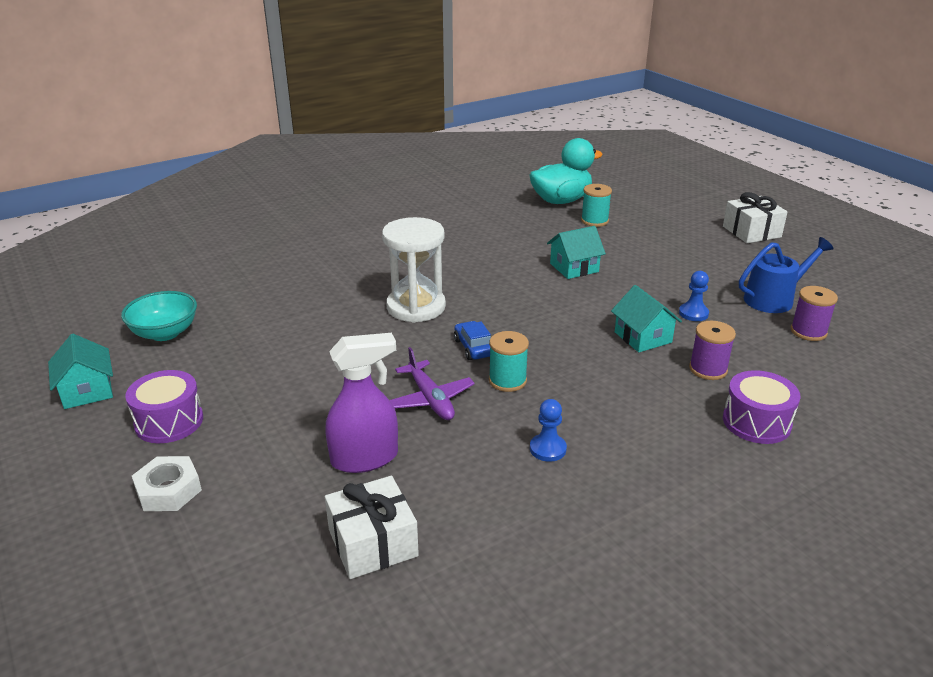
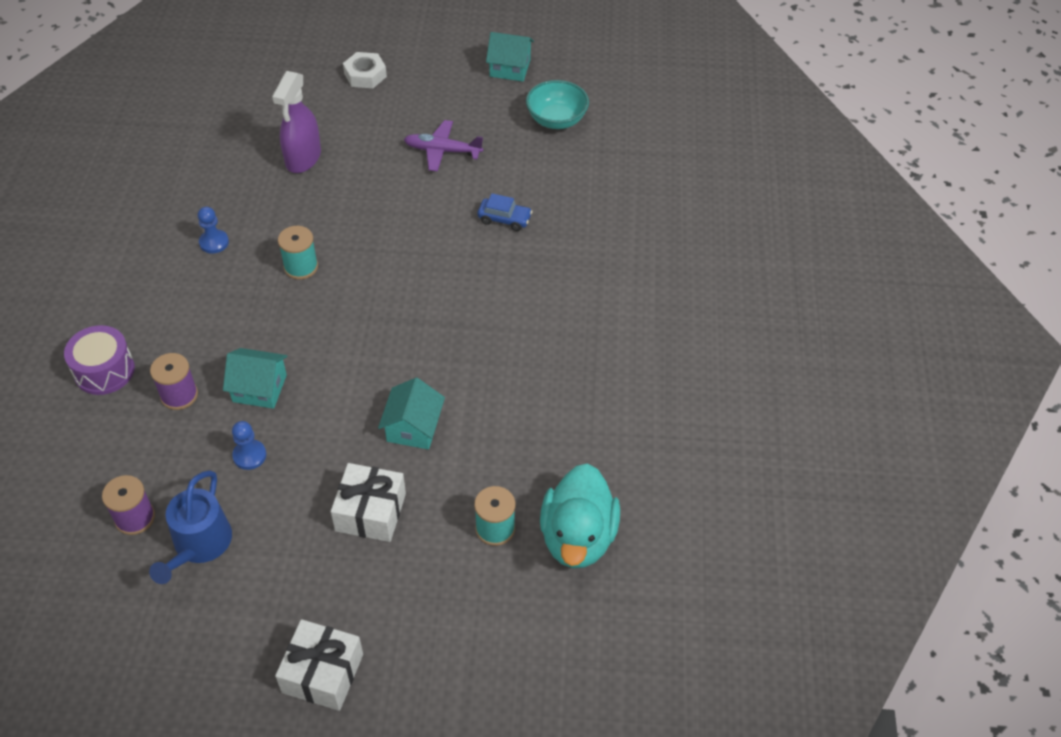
camera: 125 degrees right, 20 degrees up
(169, 421) = (434, 92): purple drum -> none
(373, 543) = (234, 132): white gift -> white gift (370, 512)
(416, 307) = (456, 271): white hourglass -> none
(430, 399) = (326, 216): purple plane -> purple plane (442, 151)
(474, 347) = (361, 273): blue car -> blue car (504, 219)

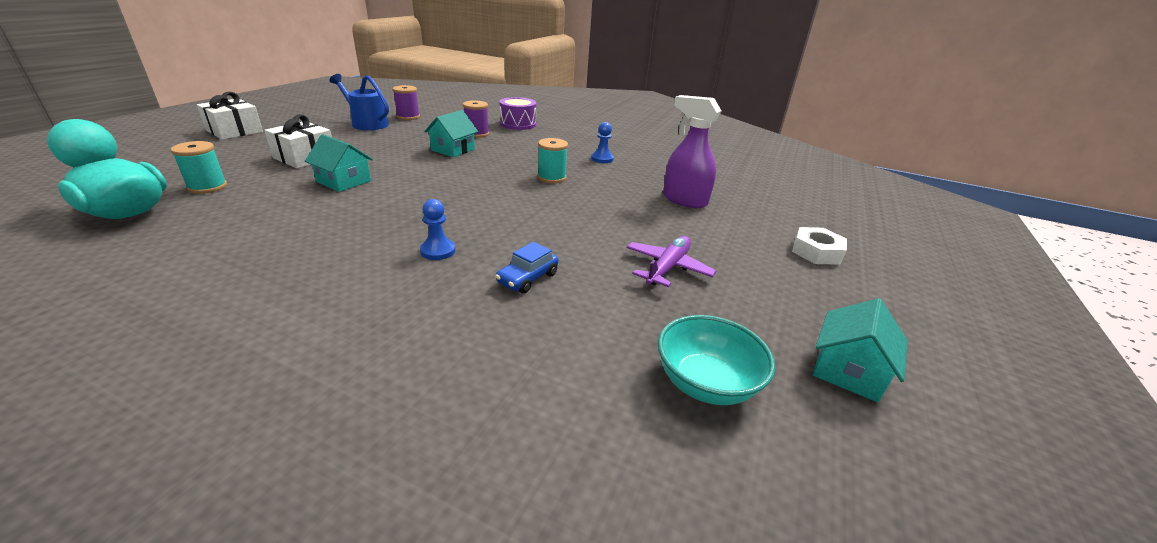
camera: 110 degrees right, 20 degrees down
(249, 455) = (405, 140): blue pawn -> blue pawn (438, 251)

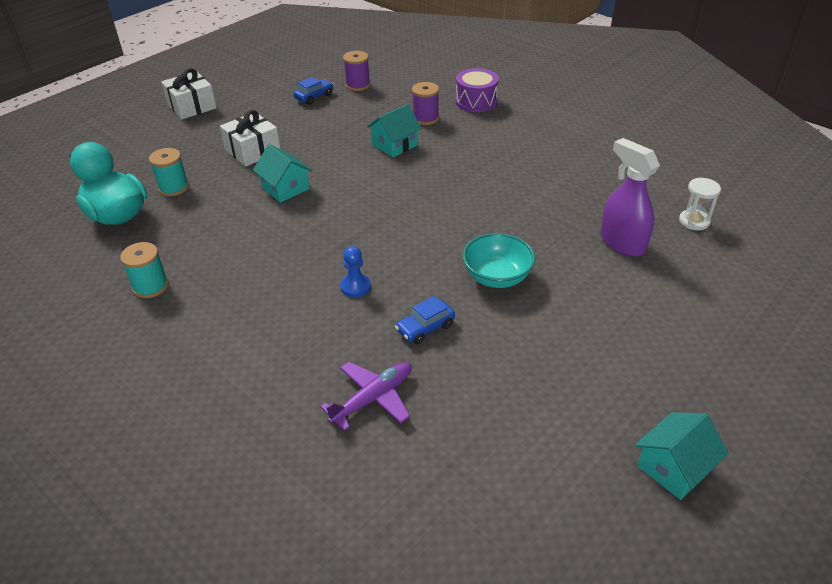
camera: 20 degrees right, 10 degrees up
(367, 123) = (314, 97): blue watering can -> blue car
(551, 178) = (487, 196): turquoise spool -> turquoise spool (150, 286)
(602, 159) = (554, 169): blue pawn -> none
(667, 268) = (560, 333): purple plane -> purple plane (372, 398)
(706, 383) = (538, 455): turquoise bowl -> turquoise bowl (497, 277)
(732, 184) = (694, 221): none -> white hourglass
(816, 252) = (734, 333): white nut -> none

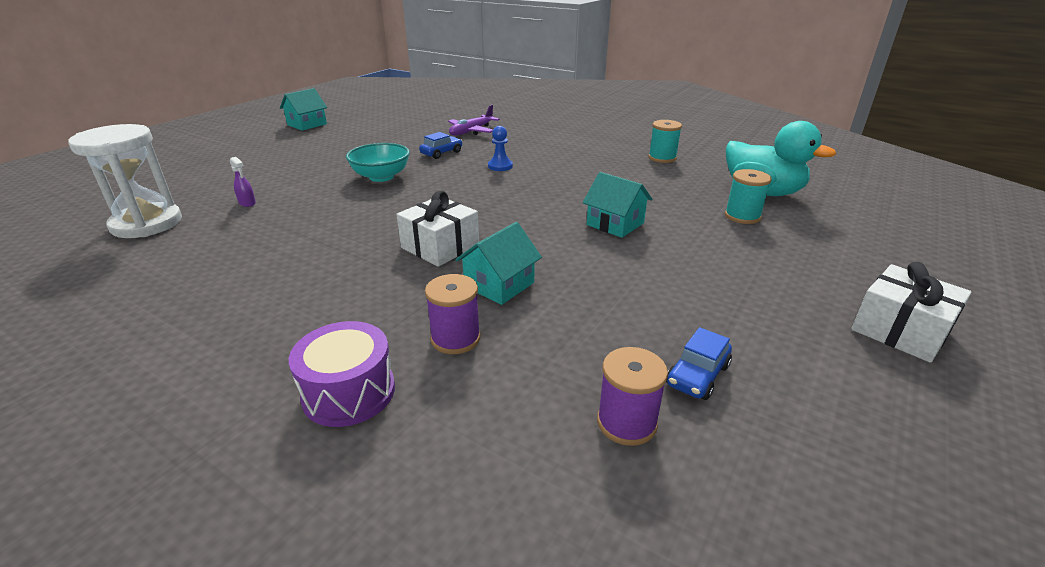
camera: 170 degrees right, 10 degrees down
(253, 151) = (700, 262): white gift -> white gift (440, 246)
(622, 243) = (247, 203): purple spray bottle -> purple spray bottle, size x0.43
(694, 221) = (147, 224): white hourglass -> white hourglass, size x1.93

